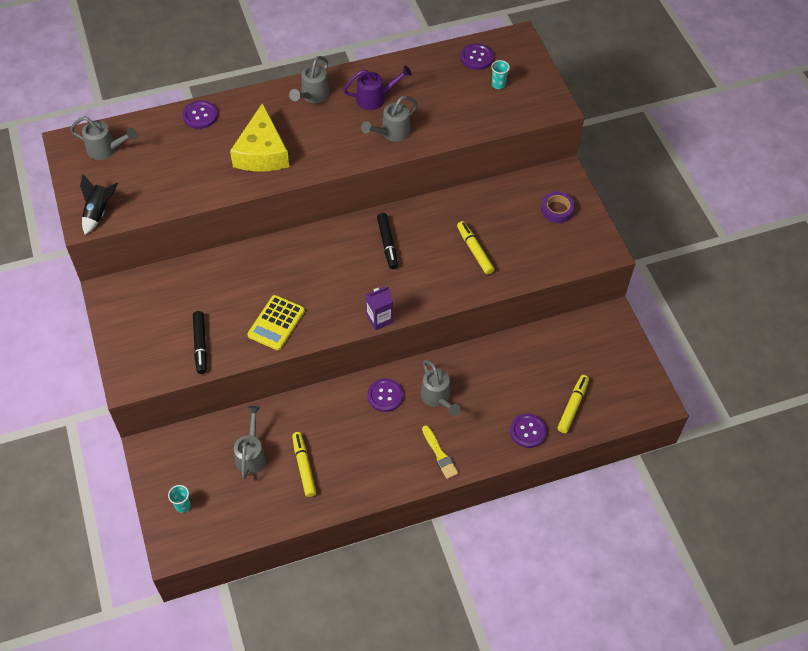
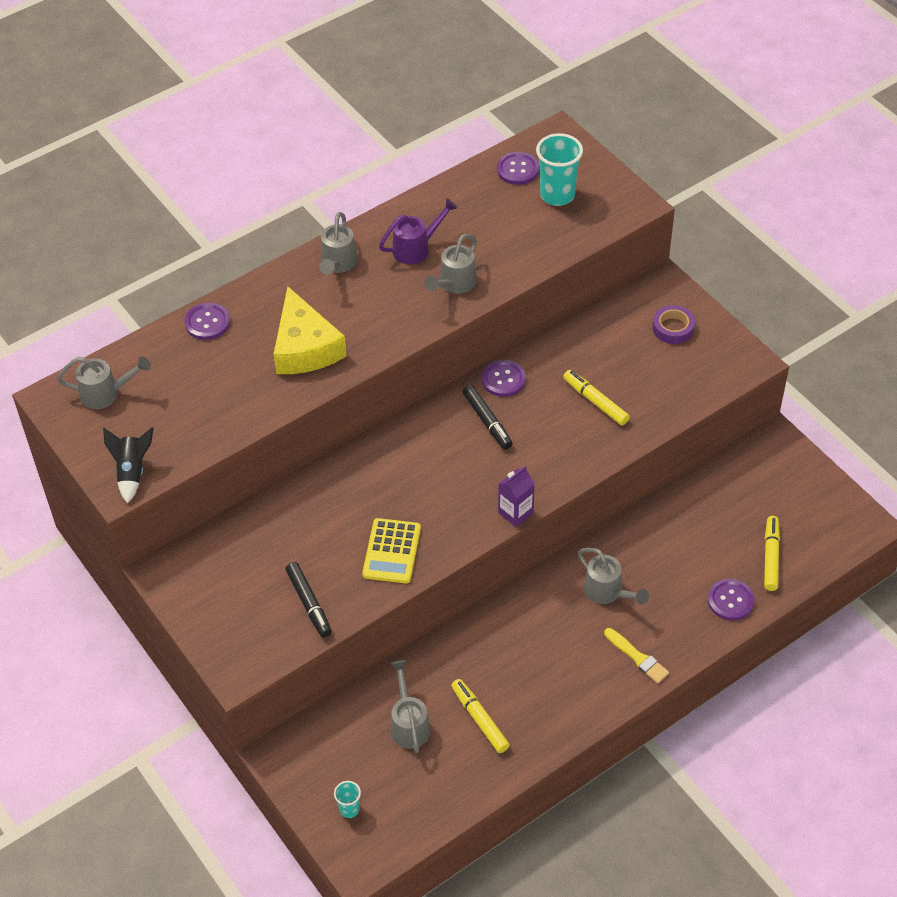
camera: 15 degrees left, 5 degrees down
(385, 396) = (543, 607): purple button -> purple button (503, 379)
(498, 84) = (557, 195): turquoise cup -> turquoise cup, size x1.99

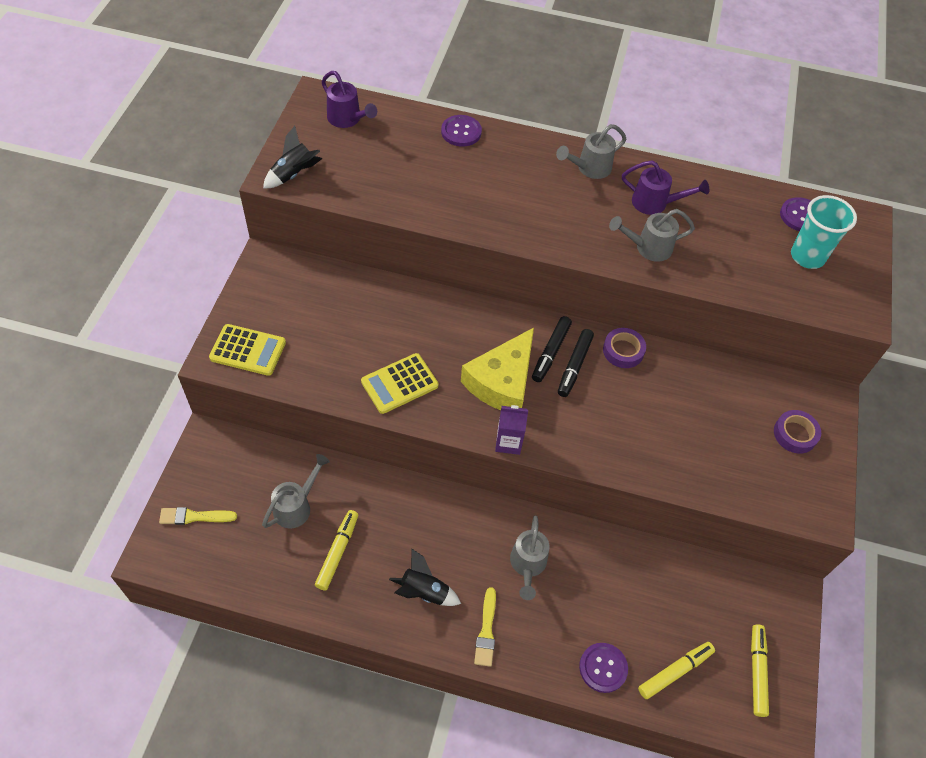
camera: 45 degrees right, 5 degrees up
(105, 394) = (347, 119): grey watering can -> purple watering can
(251, 642) = (248, 350): none -> yellow calculator
(305, 347) = (495, 198): yellow cheese -> yellow cheese (502, 381)
(309, 603) = (309, 363): black marker -> black marker (550, 352)
(349, 809) = (194, 516): turquoise cup -> yellow brush
(503, 379) = (623, 351): purple button -> purple tape
(568, 679) = (423, 591): none -> black rocket
(595, 401) = (666, 427): yellow marker -> yellow marker (757, 672)

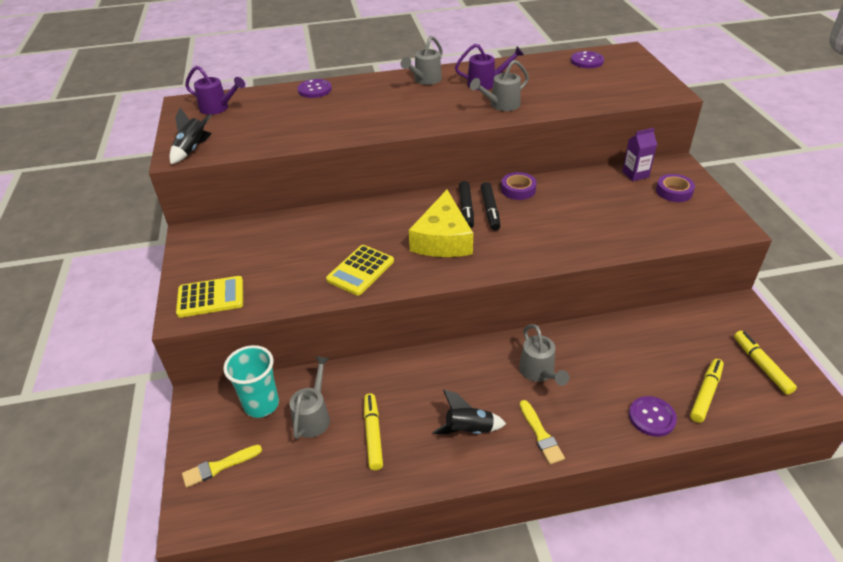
camera: 20 degrees left, 15 degrees down
(508, 442) = (476, 274): purple carton -> purple carton (635, 174)
(807, 256) = (609, 77): turquoise cup -> turquoise cup (261, 404)

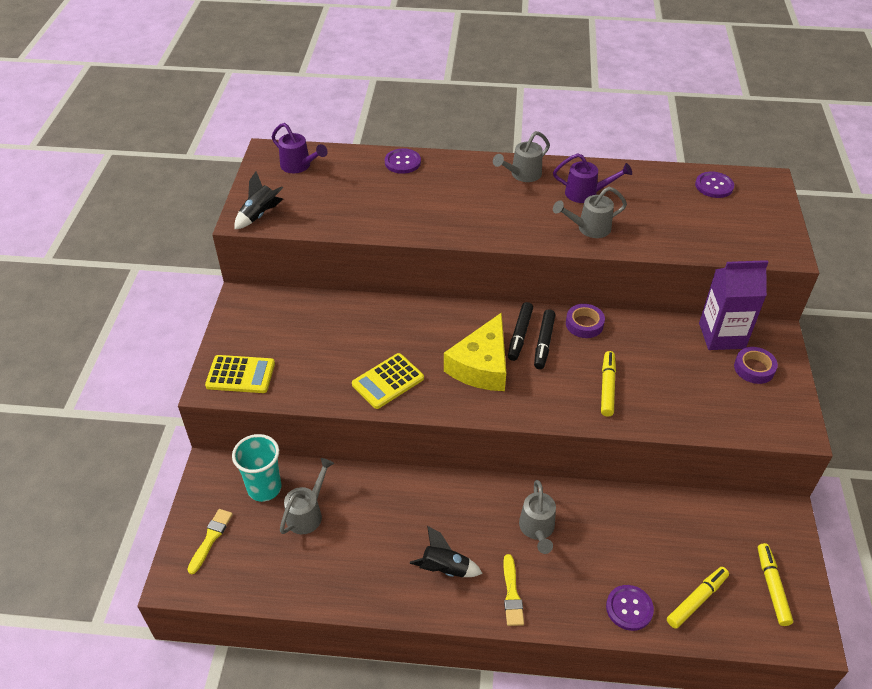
camera: 15 degrees right, 5 degrees up
(219, 466) = (211, 538): yellow brush -> yellow brush turned 120 degrees clockwise
(373, 434) = (355, 547): yellow marker -> yellow marker (607, 387)
(635, 174) = (721, 335): purple carton -> purple carton, size x1.75

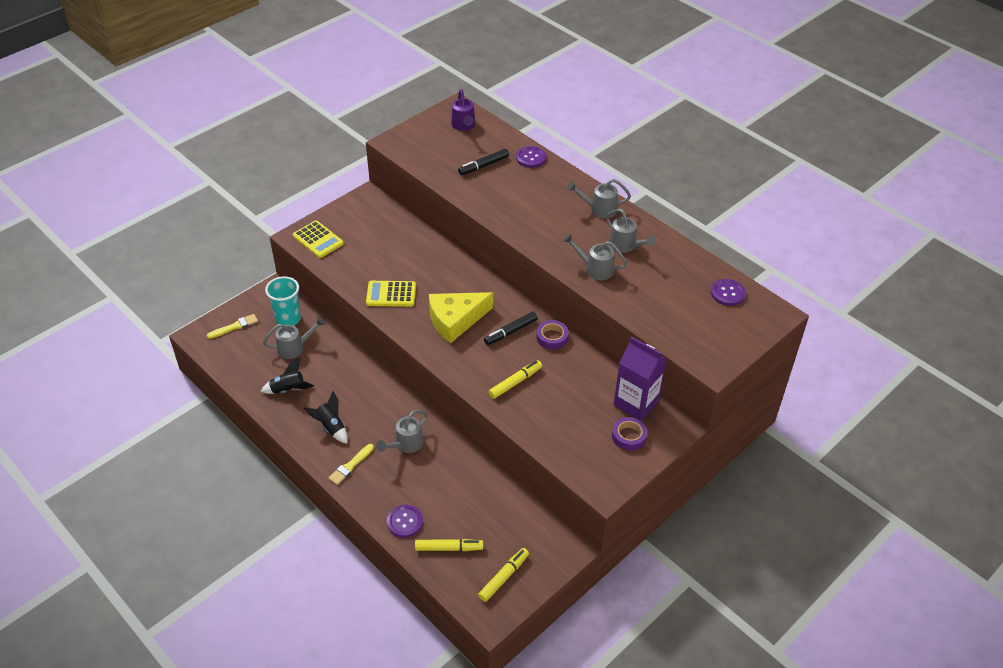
camera: 40 degrees right, 0 degrees up
(260, 215) = (404, 145): black rocket -> black rocket (288, 390)
(519, 335) = (501, 318): black marker -> black marker (483, 166)
(586, 193) = (625, 246): purple watering can -> grey watering can

